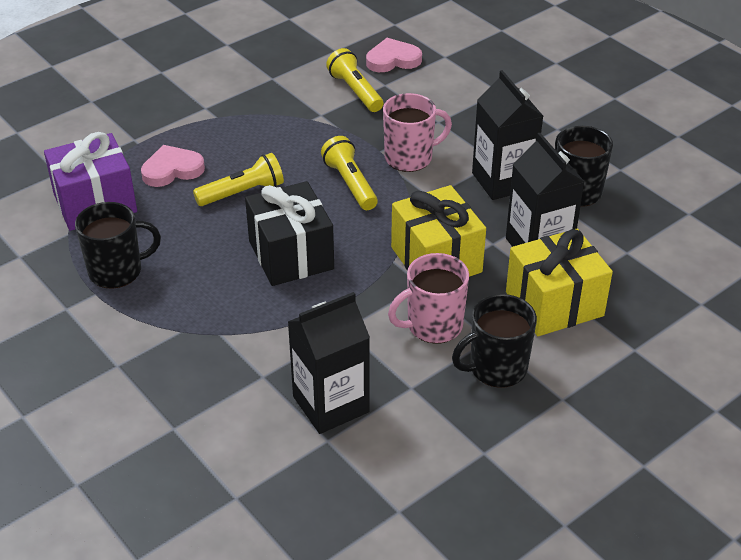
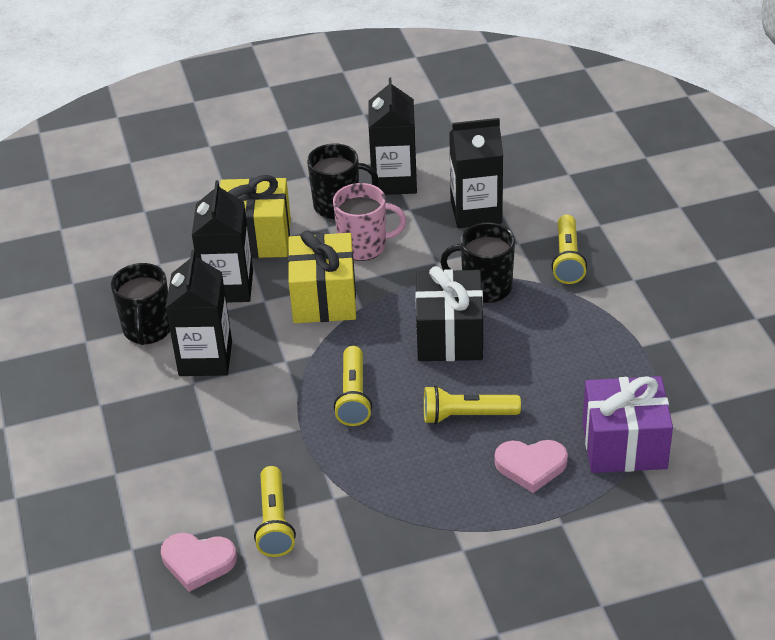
camera: 155 degrees left, 0 degrees up
(117, 271) = (616, 362): black mug -> black mug (485, 287)
(199, 370) = (567, 259): none -> yellow flashlight
(410, 158) = (275, 410): pink mug -> none
(453, 422) = (394, 181): none -> black carton

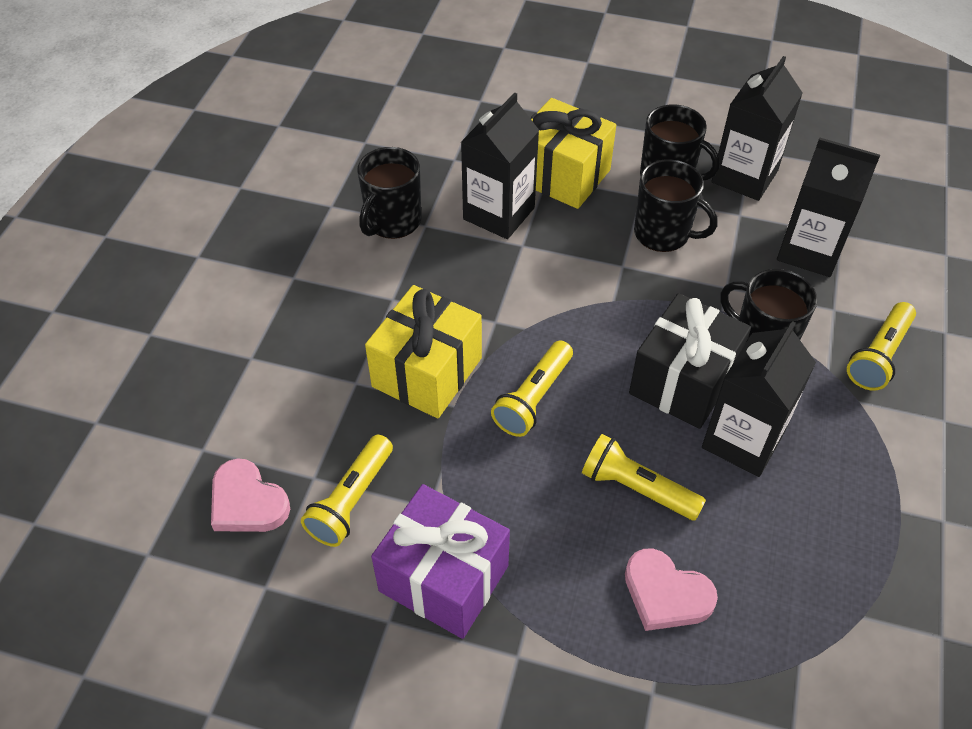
camera: 30 degrees right, 10 degrees up
(205, 358) = (422, 279): black carton -> black carton (743, 440)
(324, 298) = (582, 272): yellow gift -> yellow gift (427, 372)
(364, 246) = (663, 234): pink mug -> black mug
(624, 445) = (795, 631): purple gift -> purple gift (444, 578)

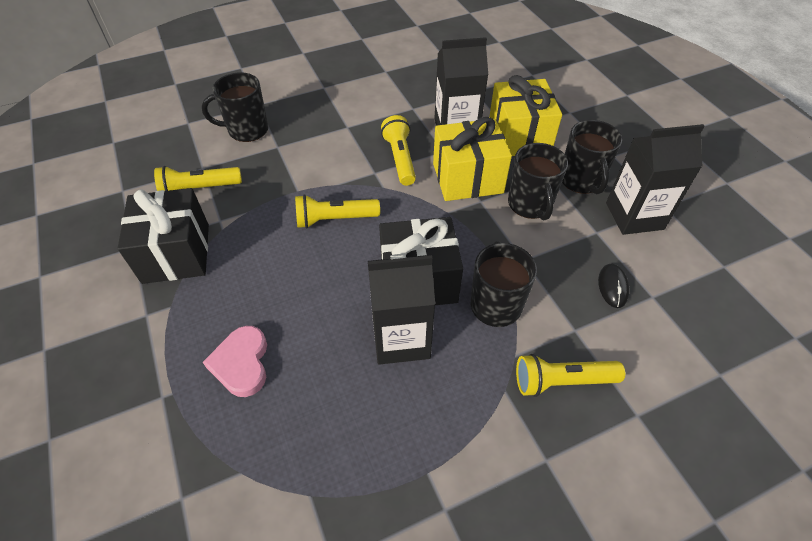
camera: 50 degrees right, 0 degrees up
(247, 502) = (168, 155): pink heart -> none
(392, 222) = (400, 96): black mug -> black mug (247, 130)
(427, 372) = (310, 167): yellow gift -> yellow gift (467, 178)
(444, 578) = (176, 253): purple gift -> black gift
(636, 488) = (311, 303): yellow flashlight -> yellow flashlight (400, 158)
(809, 251) = (612, 286): black carton -> black mouse

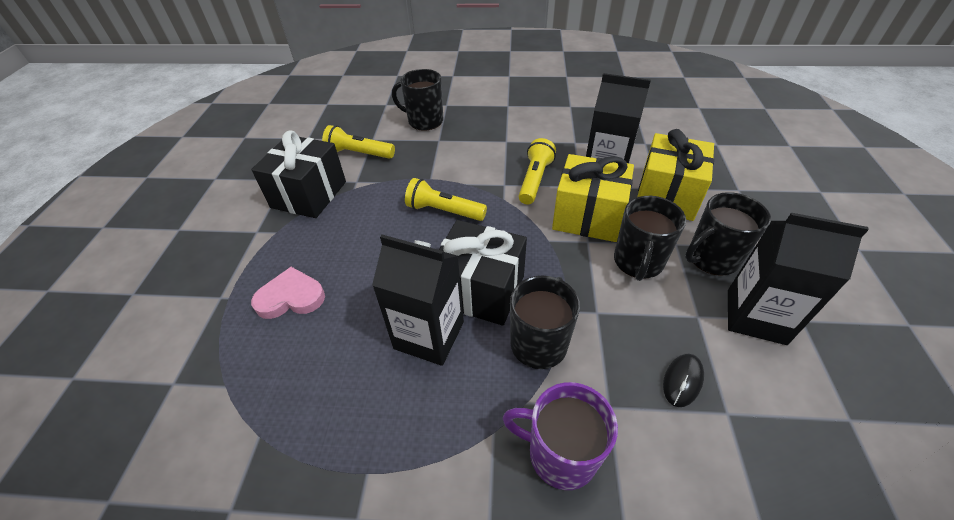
camera: 30 degrees right, 5 degrees down
(241, 363) = (291, 297): pink heart -> pink heart turned 60 degrees clockwise
(562, 381) = (560, 454): yellow flashlight -> purple mug
(581, 181) = (711, 259): black mug -> black mug turned 45 degrees clockwise

